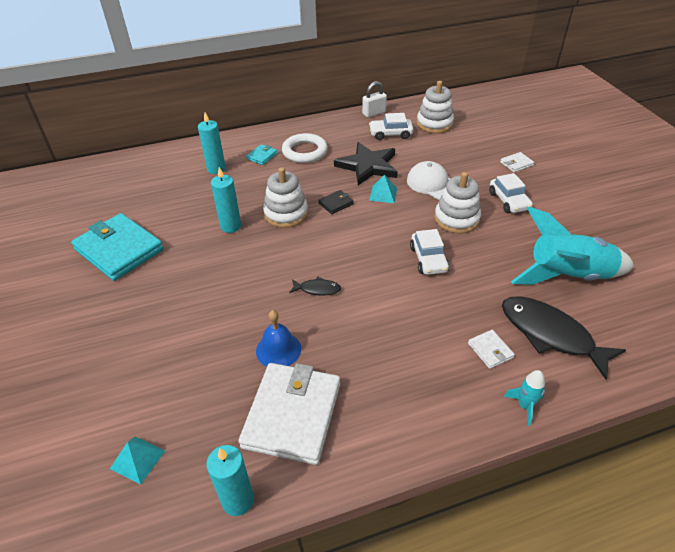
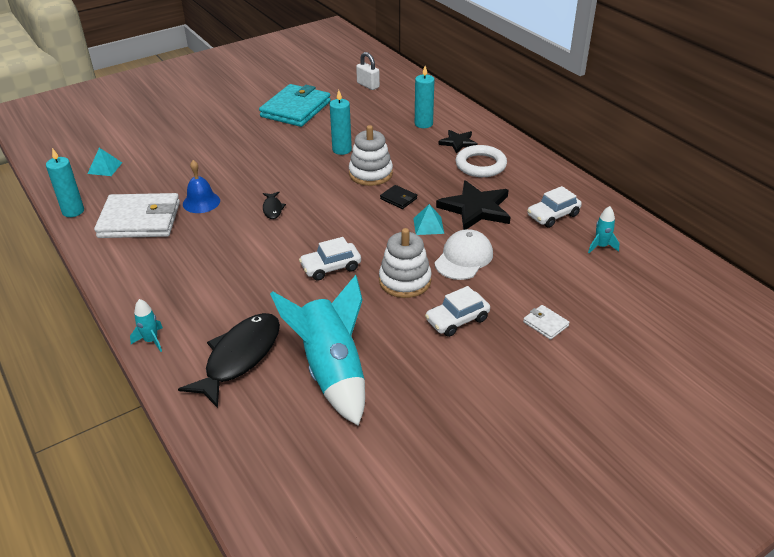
camera: 75 degrees right, 5 degrees down
(262, 156) = (458, 143): turquoise wallet -> black star
(374, 113) = (593, 197): white padlock -> white padlock (368, 85)
(390, 134) = (553, 215): white car -> white car turned 105 degrees counterclockwise
(434, 124) = (601, 246): white stacking toy -> turquoise rocket
(490, 350) = (213, 316): white wallet -> none

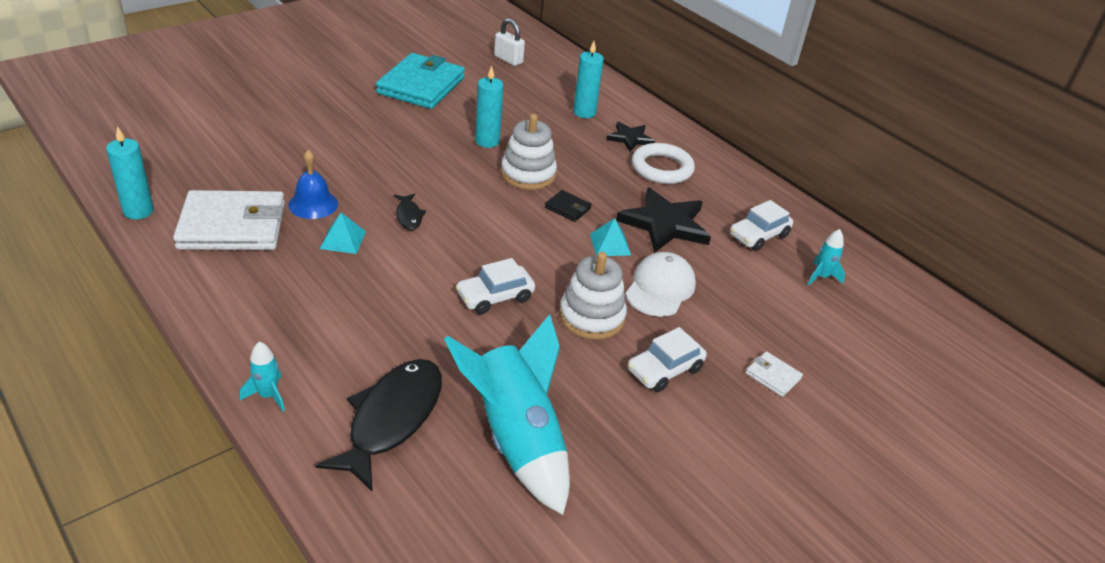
camera: 10 degrees left, 0 degrees up
(105, 168) = (176, 153): turquoise pyramid -> turquoise pyramid (343, 240)

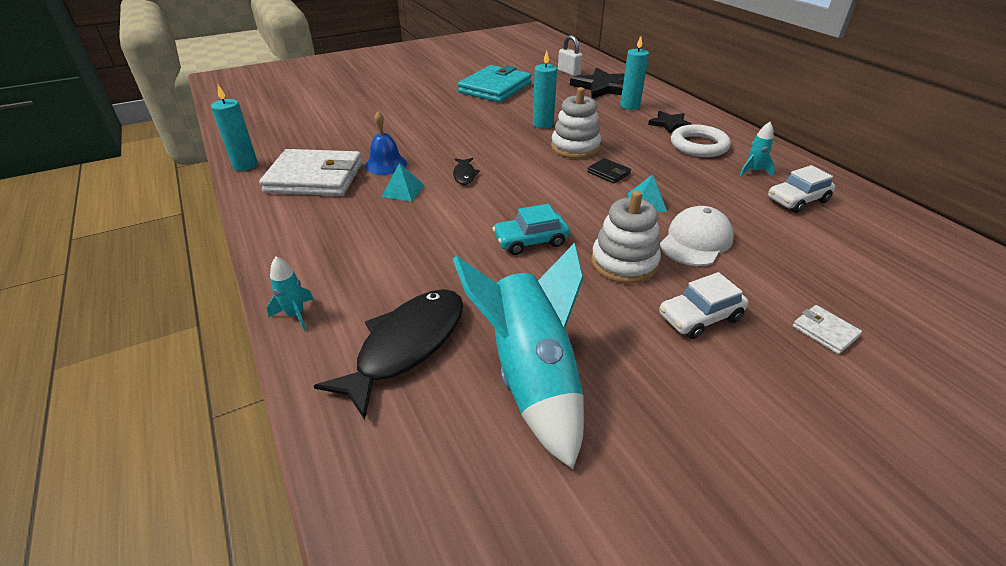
camera: 15 degrees right, 0 degrees up
(495, 297) = (530, 241): white car -> turquoise car
(665, 224) = (701, 188): black star -> black star (603, 87)
(821, 277) = (869, 238): turquoise rocket -> turquoise rocket (753, 171)

